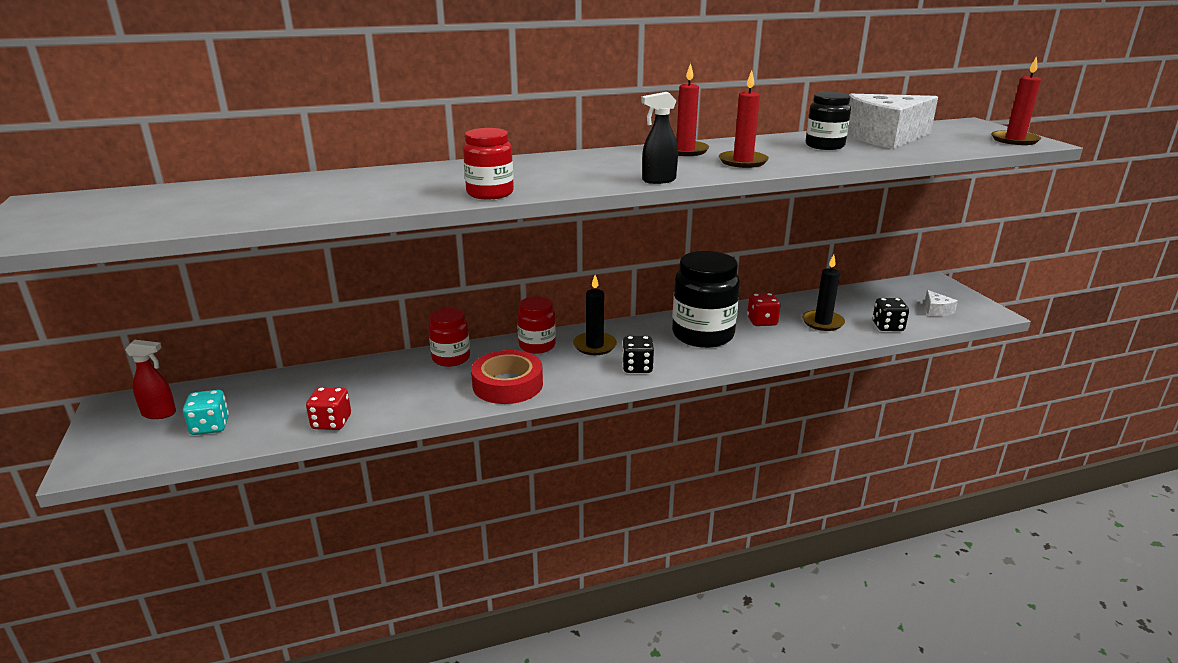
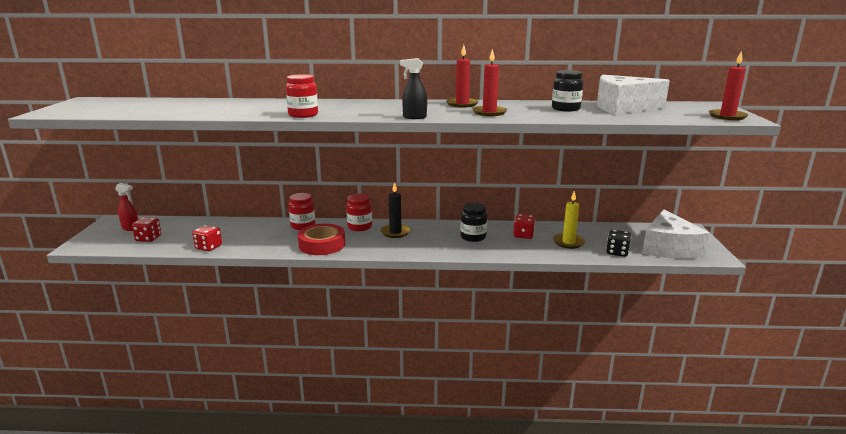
camera: 20 degrees right, 5 degrees down
(210, 426) = (148, 238): turquoise dice -> red dice
(637, 367) = (410, 248): black dice -> none
(702, 335) = (473, 237): black jar -> black jar, size x0.58
(822, 322) = (568, 242): black candle -> yellow candle
(936, 310) = (669, 248): white cheese -> white cheese, size x2.43

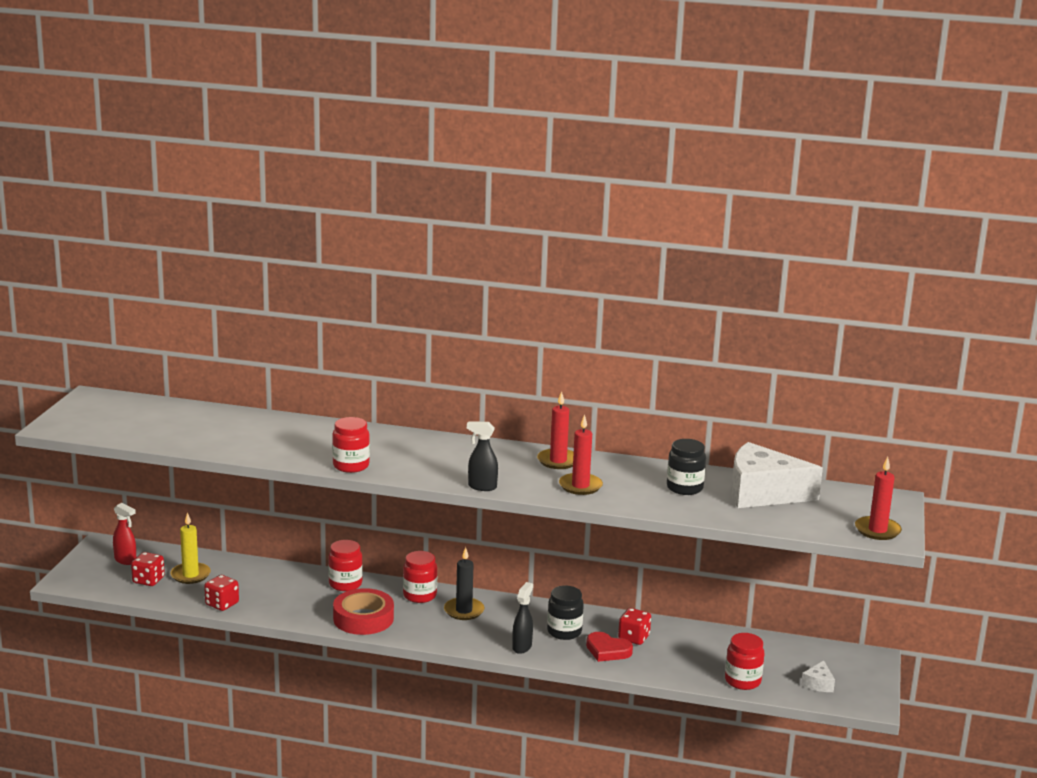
camera: 10 degrees right, 0 degrees up
(448, 249) = (522, 647): none -> black spray bottle
(510, 245) = (607, 650): none -> red heart
(568, 242) = (687, 657): yellow candle -> yellow candle (190, 575)
(617, 252) = (742, 681): black dice -> red jar
(669, 248) = (818, 684): white cheese -> white cheese, size x0.41

